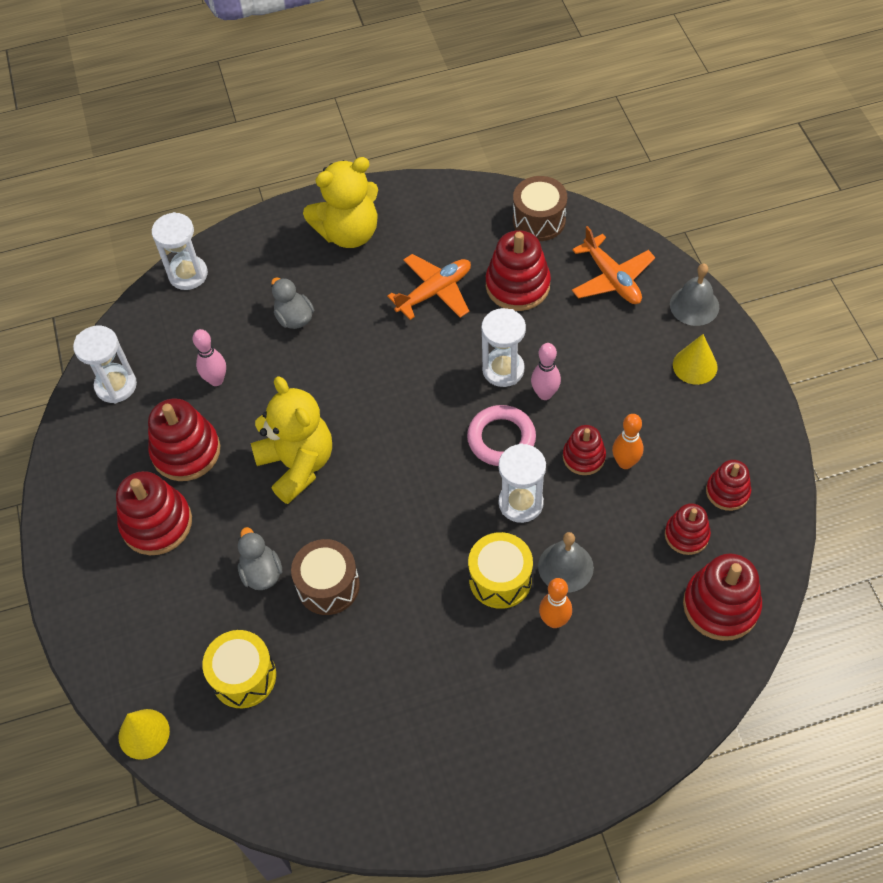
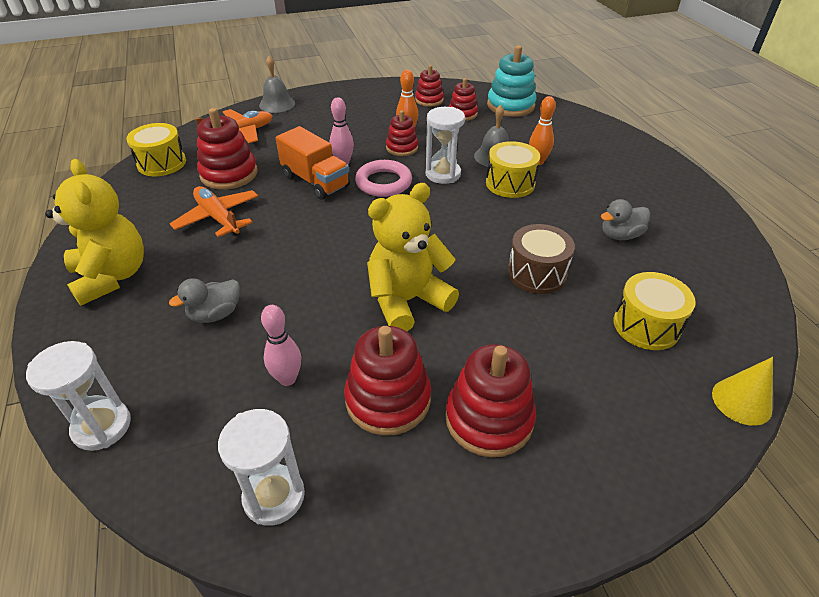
camera: 95 degrees left, 15 degrees down
(261, 572) = (533, 320): grey duck -> grey duck (620, 235)
(503, 369) = (315, 181): white hourglass -> orange truck
(539, 220) = (162, 163): brown drum -> yellow drum
(695, 366) = (329, 106): yellow cone -> none
(721, 605) = (510, 105): red stacking toy -> turquoise stacking toy

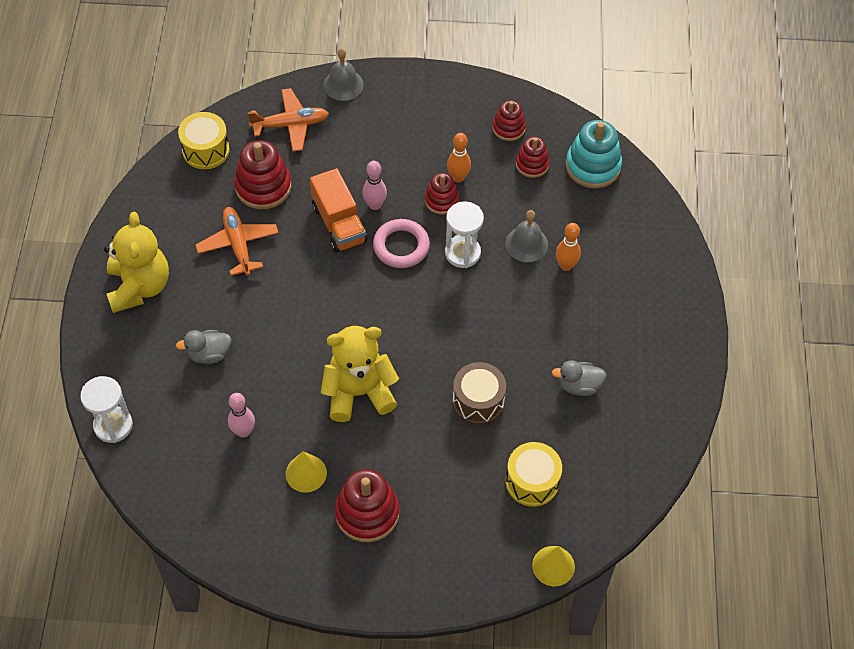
camera: 20 degrees right, 15 degrees up
(274, 496) = (208, 514): white hourglass -> none
(388, 399) = (306, 473): red stacking toy -> yellow cone
(510, 183) = (519, 287): yellow drum -> none

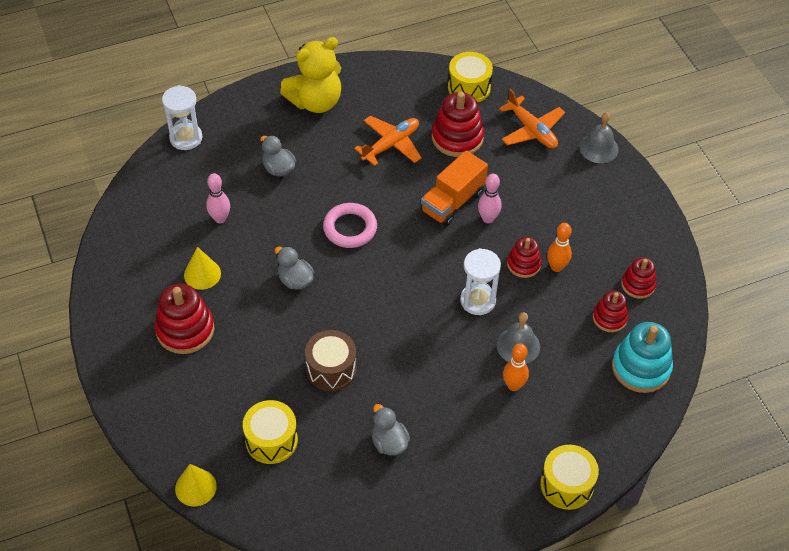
camera: 65 degrees right, 5 degrees down
(359, 392) = (295, 280): yellow teddy bear -> grey duck
(401, 246) = (457, 253): pink ring -> pink ring (350, 228)
(680, 271) = (566, 485): none -> yellow drum

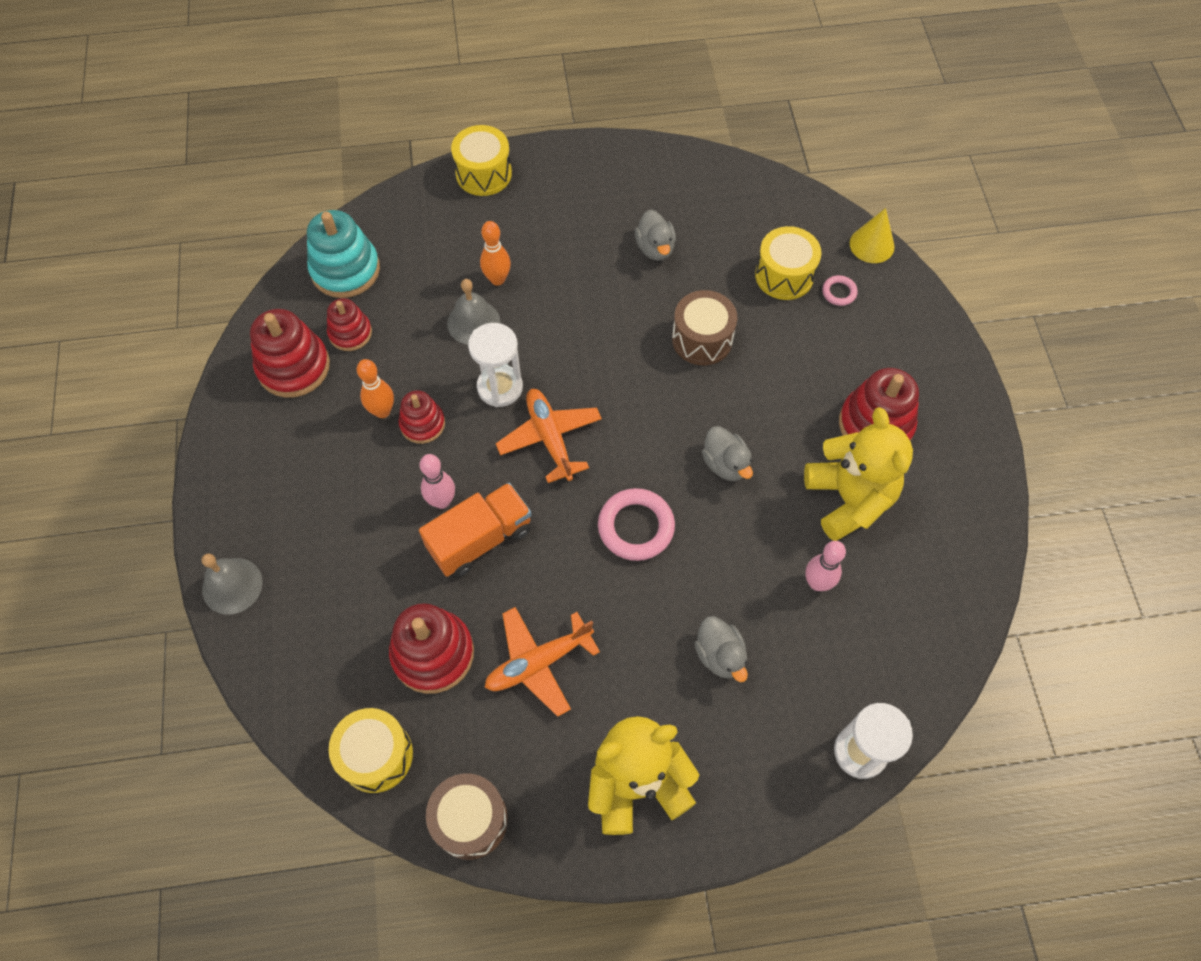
camera: 165 degrees left, 10 degrees up
(202, 274) = (849, 499): yellow cone -> yellow teddy bear
(222, 434) = (839, 292): none -> pink ring
(404, 71) = (470, 820): none -> brown drum
(531, 130) = (314, 642): orange plane -> orange plane (550, 438)
(638, 285) = (293, 367): red stacking toy -> red stacking toy, size x1.65

